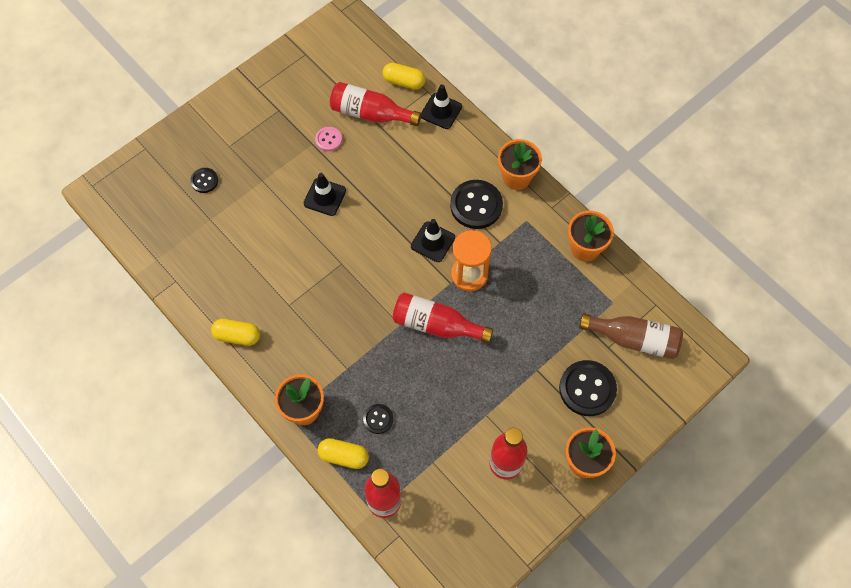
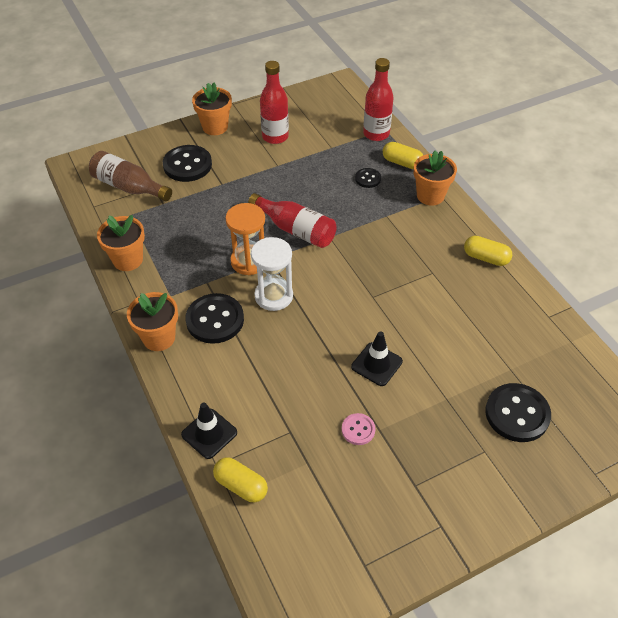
camera: 165 degrees left, 15 degrees down
(204, 181) = (517, 414): black button -> black button, size x1.90
(370, 113) = (297, 451): red bottle -> none
(433, 242) = (273, 296): black traffic cone -> white hourglass

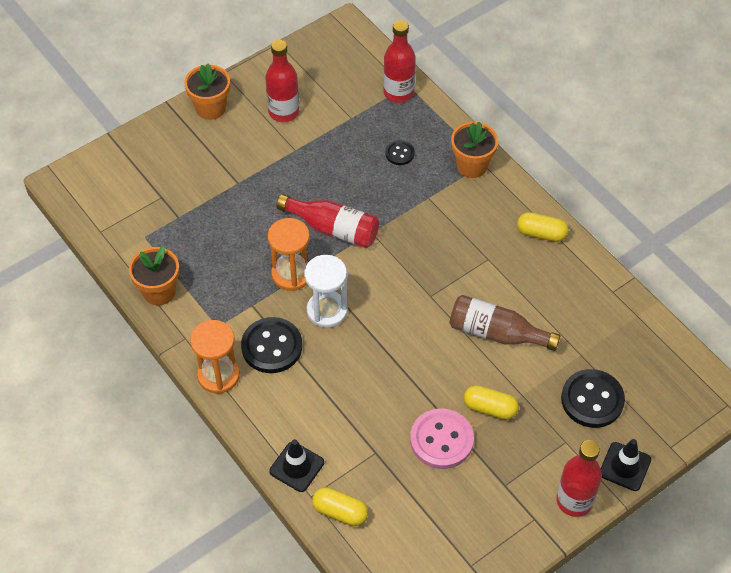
camera: 10 degrees left, 5 degrees up
(129, 187) = (133, 201): brown bottle -> brown bottle (496, 333)
(159, 338) = (218, 375): orange flower pot -> orange hourglass
(187, 165) = (192, 163): black button -> none
(358, 430) = (441, 440): pink button -> pink button, size x1.90
(376, 364) = (447, 369): black traffic cone -> black traffic cone (625, 466)
(402, 163) = (434, 127): yellow capsule -> yellow capsule (490, 408)
(486, 513) = (574, 501): none -> red bottle

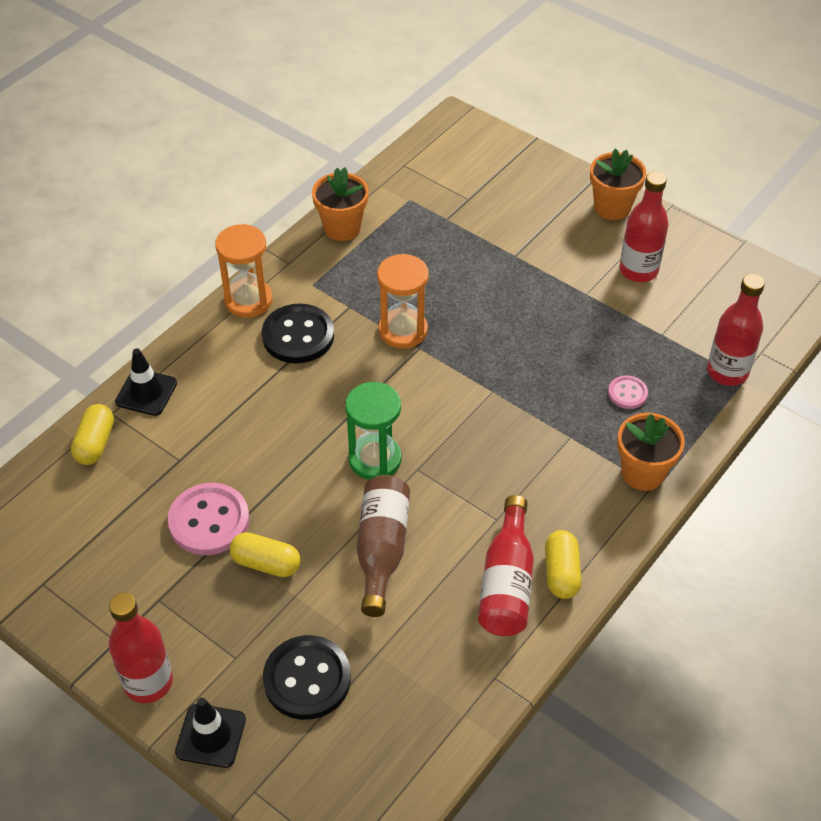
camera: 75 degrees right, 5 degrees down
(327, 310) = (362, 373): white hourglass -> none
(333, 229) = (482, 354): red bottle -> red bottle (507, 583)
(399, 153) = (627, 393): black button -> pink button
(414, 320) = (375, 459): none -> green hourglass
(490, 408) = (266, 563): yellow capsule -> yellow capsule turned 75 degrees counterclockwise

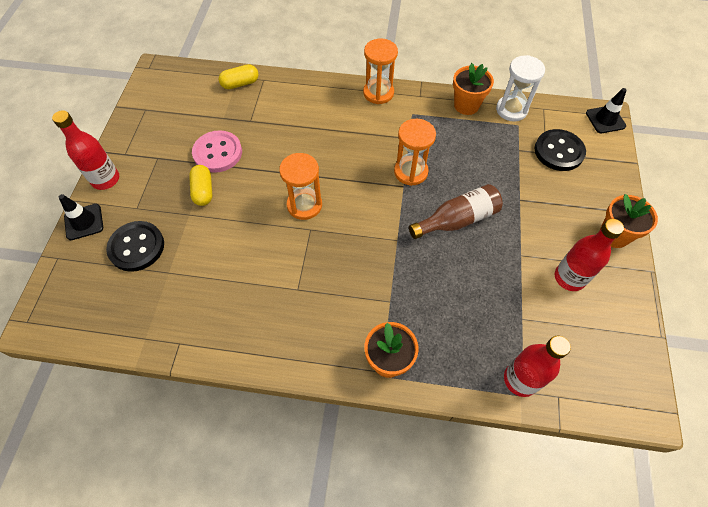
camera: 60 degrees right, 10 degrees up
(146, 392) = (285, 85): black traffic cone -> black traffic cone (605, 119)
(298, 336) = (369, 126): black button -> black button (558, 151)
(375, 459) = (304, 205): green hourglass -> orange hourglass
(382, 550) = (241, 240): brown bottle -> brown bottle (457, 220)
(383, 193) = (511, 110): none -> white hourglass
(507, 583) = (252, 318): red bottle -> none
(561, 573) = (276, 346): yellow capsule -> none
(627, 393) = (451, 320): pink button -> none

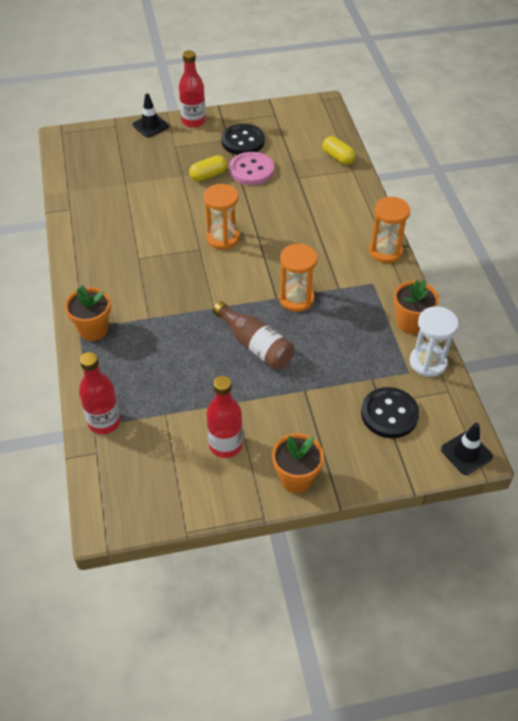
camera: 70 degrees right, 10 degrees down
(137, 247) = (140, 159): black button -> black button (243, 141)

